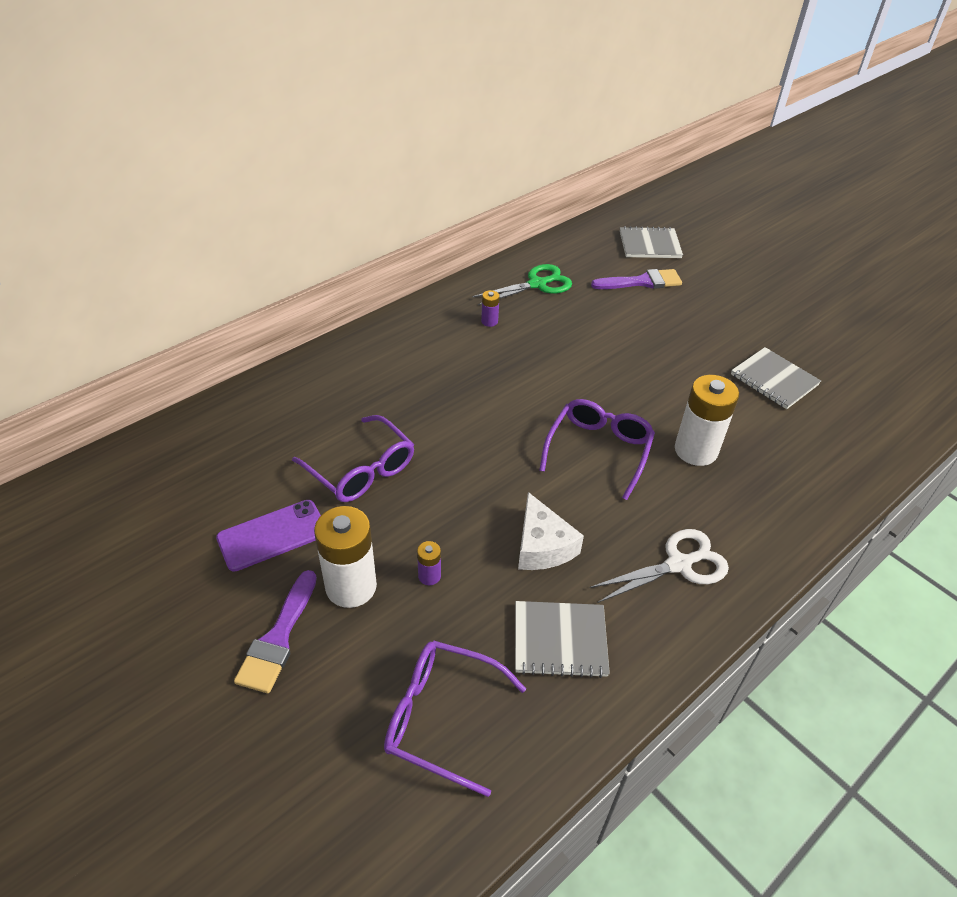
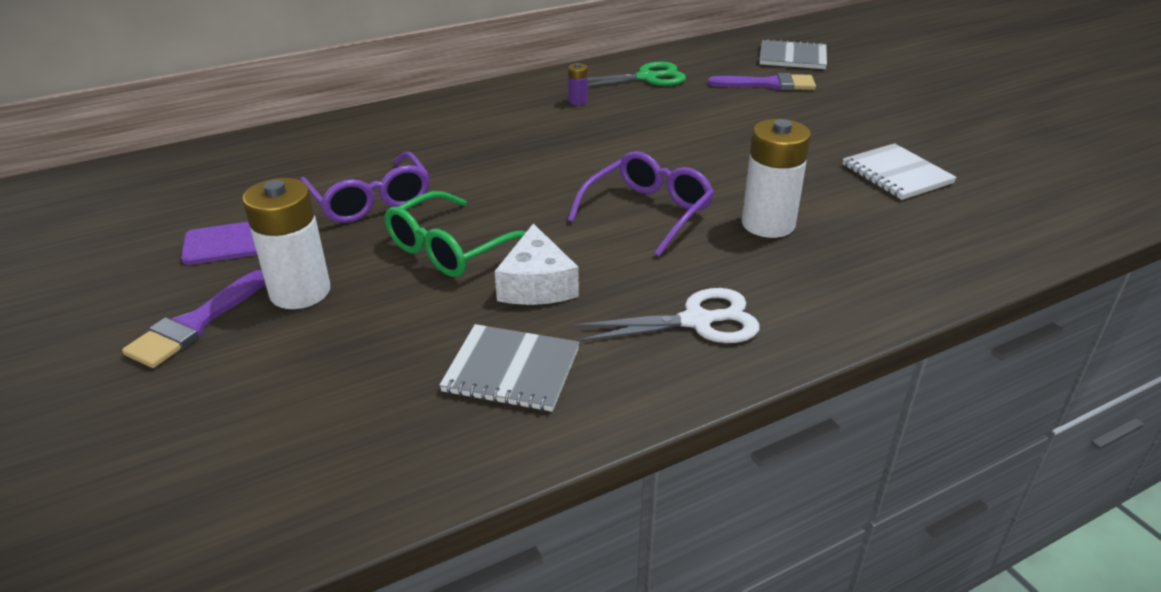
camera: 15 degrees right, 10 degrees down
(429, 576) = (391, 294): purple battery -> none
(441, 717) = (330, 420): purple glasses -> none
(455, 517) = (451, 249): none -> green glasses
(774, 380) = (896, 174): grey notebook -> white notebook

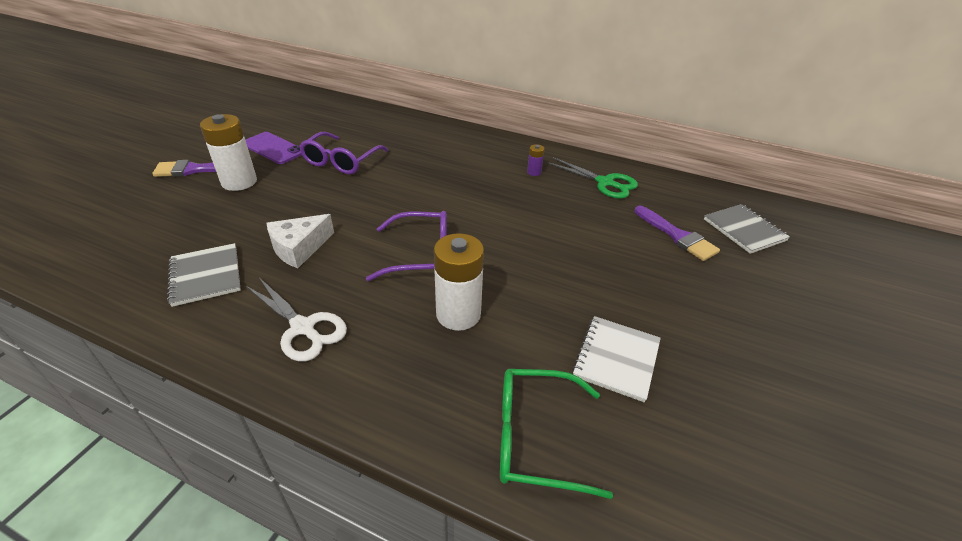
camera: 50 degrees right, 5 degrees up
(451, 249) = (314, 205): green glasses -> green glasses (536, 438)

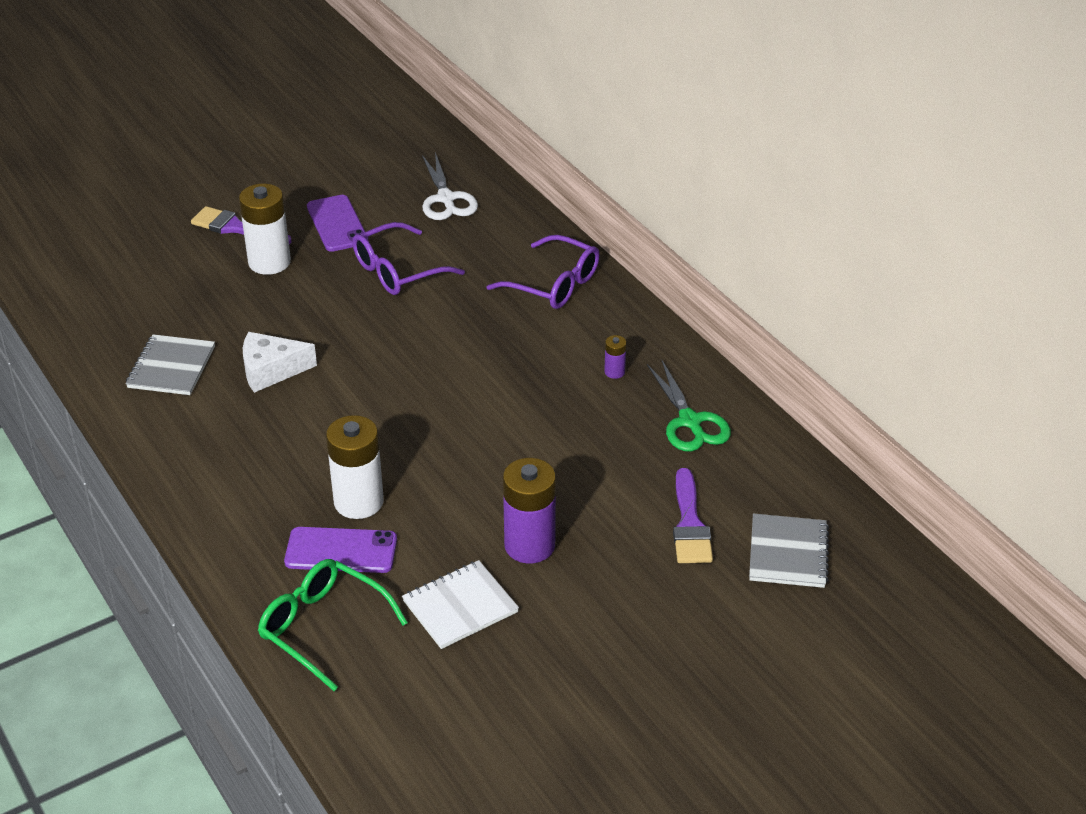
camera: 35 degrees right, 0 degrees up
(303, 328) = (217, 454): white scissors -> white scissors (446, 199)
(421, 255) = (379, 426): purple glasses -> purple glasses (554, 284)
(483, 360) = (341, 551): none -> purple phone
(608, 291) = (529, 545): none -> purple battery

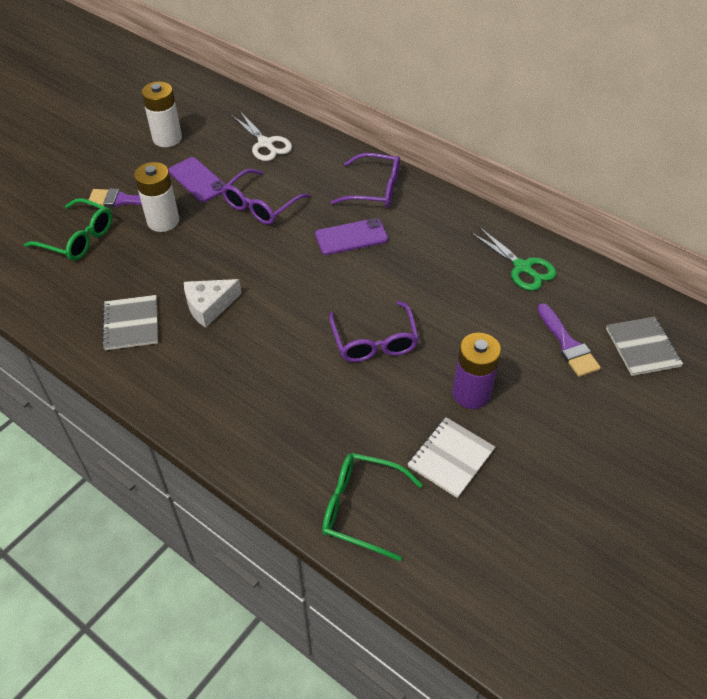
camera: 20 degrees left, 10 degrees up
(160, 259) = (78, 238): none -> green glasses
(341, 551) = (340, 439): purple phone -> purple phone (351, 237)
(358, 502) = (331, 395): white battery -> white battery (167, 138)
(445, 458) = (374, 341): none -> purple glasses
(614, 372) = (452, 244): purple battery -> none

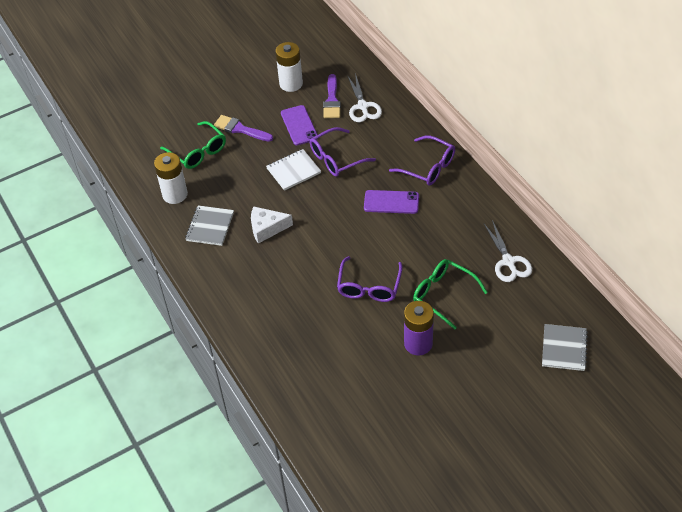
camera: 25 degrees right, 0 degrees up
(163, 221) = (261, 153): white battery -> white battery (175, 194)
(361, 508) = (306, 396): green glasses -> green glasses (443, 295)
(451, 458) = (380, 382): white notebook -> white notebook (293, 171)
(522, 267) = (508, 262): green scissors -> white scissors
(568, 344) = (508, 330): purple brush -> purple brush (332, 100)

